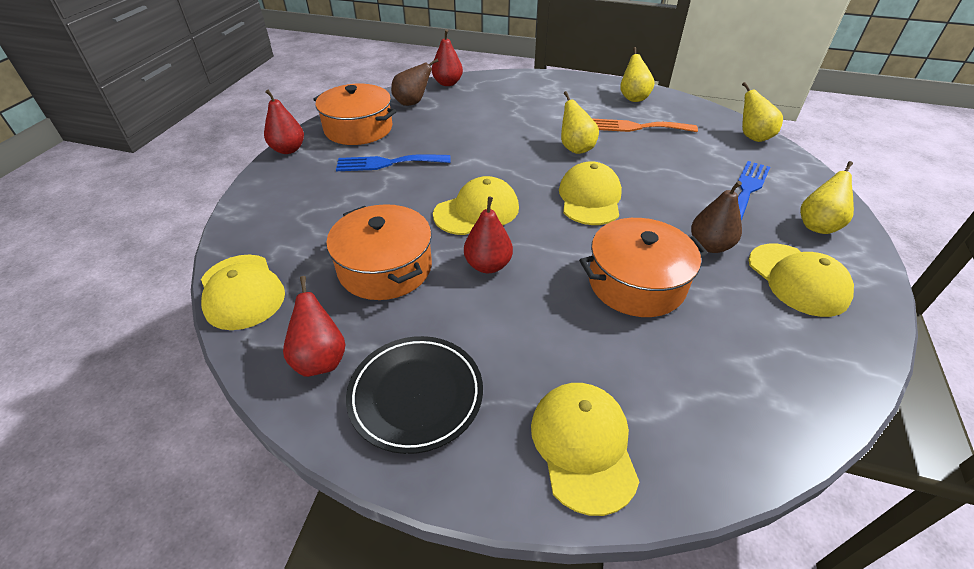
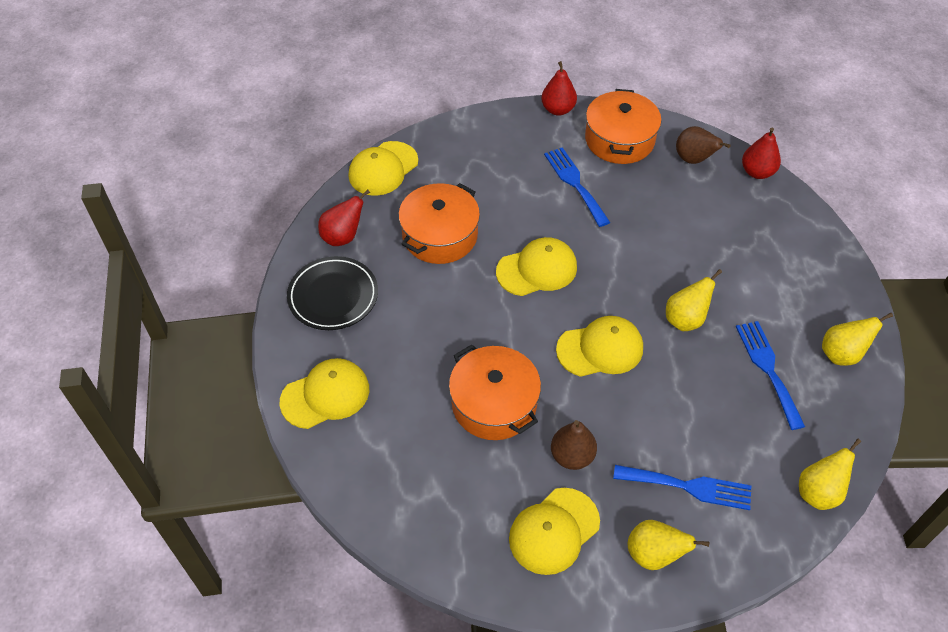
camera: 70 degrees right, 10 degrees up
(477, 211) = (537, 269): yellow cap -> yellow cap turned 60 degrees counterclockwise
(488, 265) = (471, 298): red pear -> none
(637, 127) = (768, 369): orange fork -> blue fork

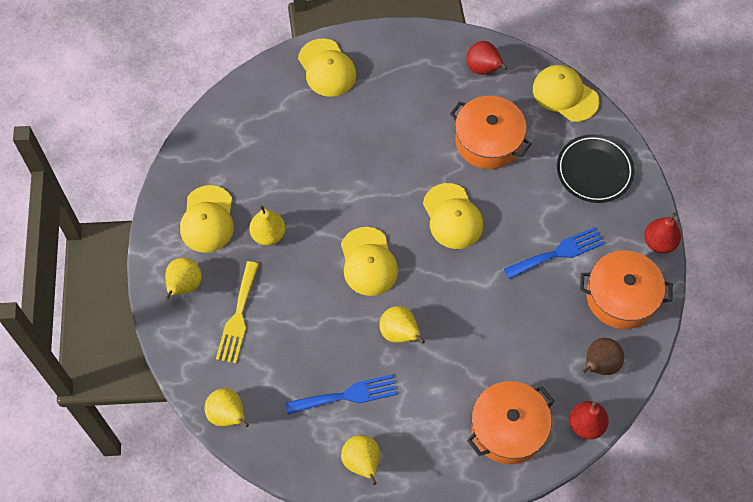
camera: 90 degrees right, 10 degrees up
(333, 296) = (420, 66): black plate -> black plate (594, 171)
(494, 403) = (317, 181): orange pot -> orange pot (508, 428)
(554, 531) = (207, 219): yellow cap -> yellow cap turned 135 degrees counterclockwise
(572, 456) = (268, 235): brown pear -> yellow pear
(689, 487) = (238, 317): blue fork -> yellow fork

